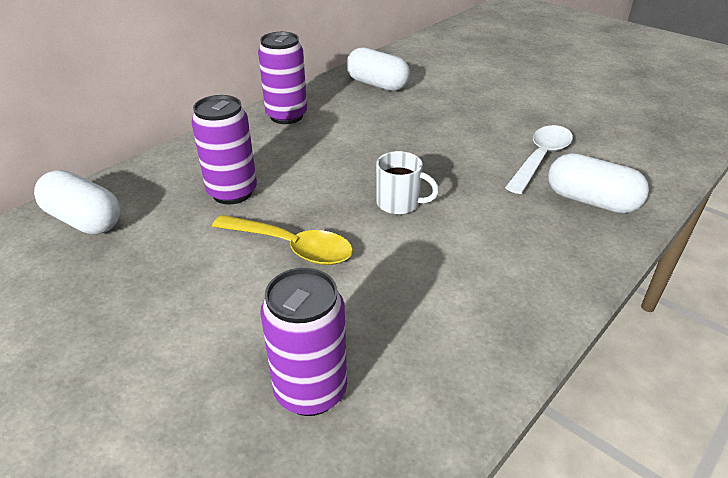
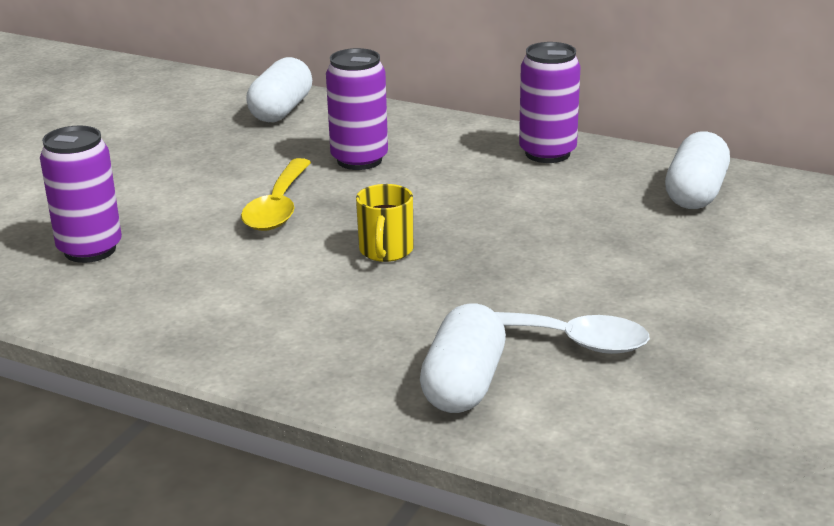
camera: 75 degrees right, 10 degrees down
(399, 203) = (386, 251): white mug -> yellow mug

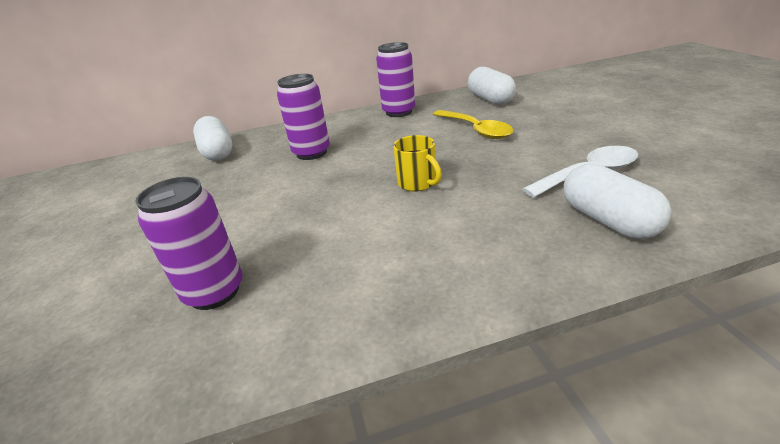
camera: 40 degrees left, 5 degrees up
(278, 207) = (309, 194): yellow spoon -> yellow spoon (476, 130)

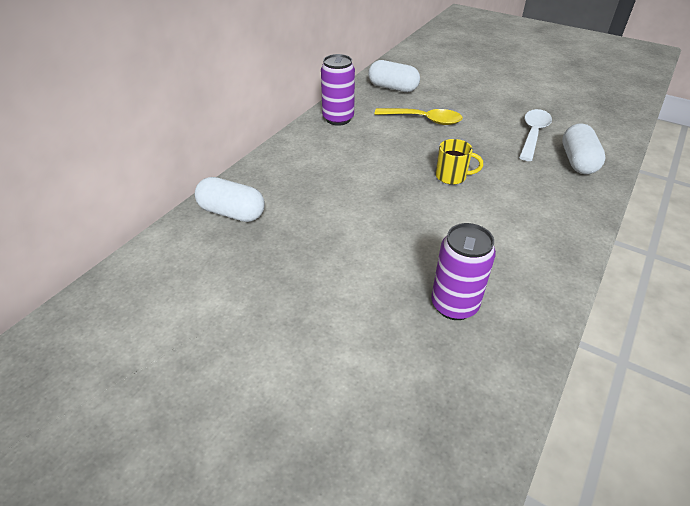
camera: 45 degrees left, 10 degrees up
(311, 153) = (330, 181): purple can -> none
(608, 220) = (577, 161): white capsule -> white capsule turned 75 degrees clockwise

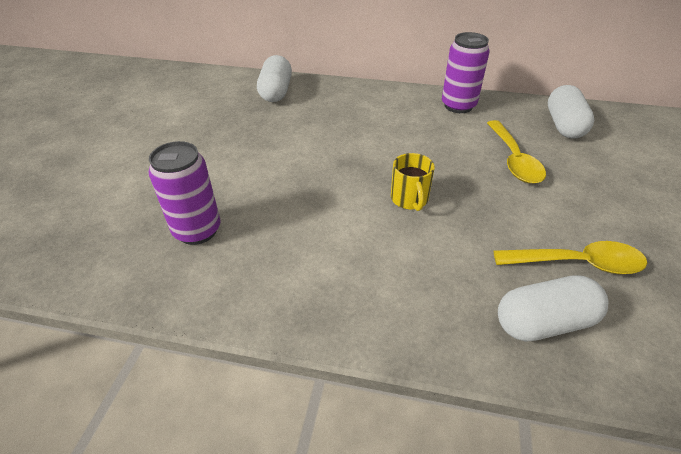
camera: 70 degrees right, 0 degrees up
(533, 134) = (577, 263): white spoon -> yellow spoon

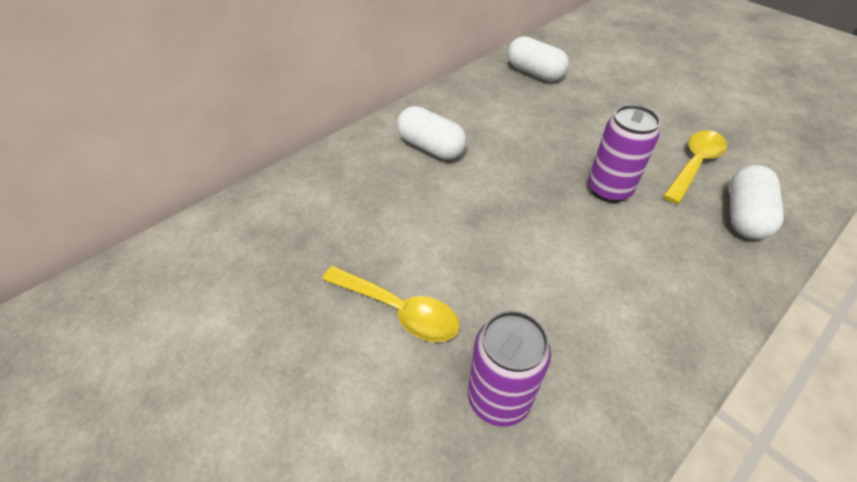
camera: 55 degrees left, 5 degrees up
(276, 92) = (285, 207): white capsule -> white capsule (431, 147)
(409, 199) = (564, 207): yellow mug -> none
(458, 106) = (453, 104): purple can -> purple can (609, 190)
(514, 160) = (557, 121): yellow spoon -> yellow spoon (399, 310)

